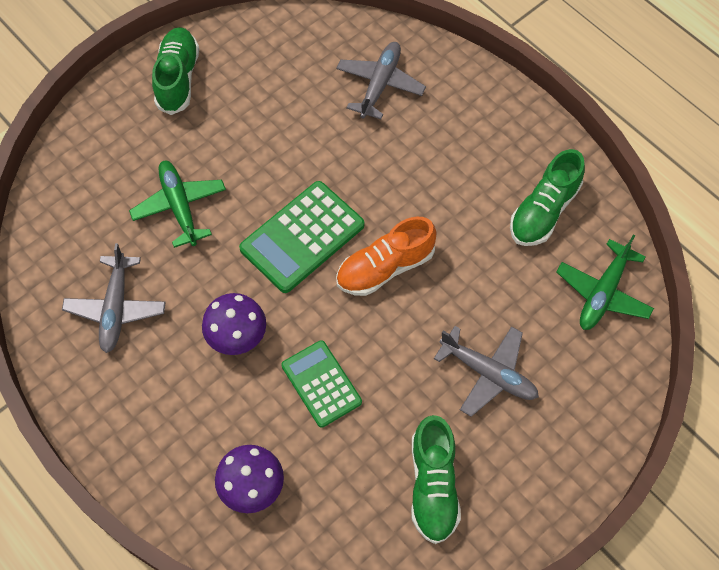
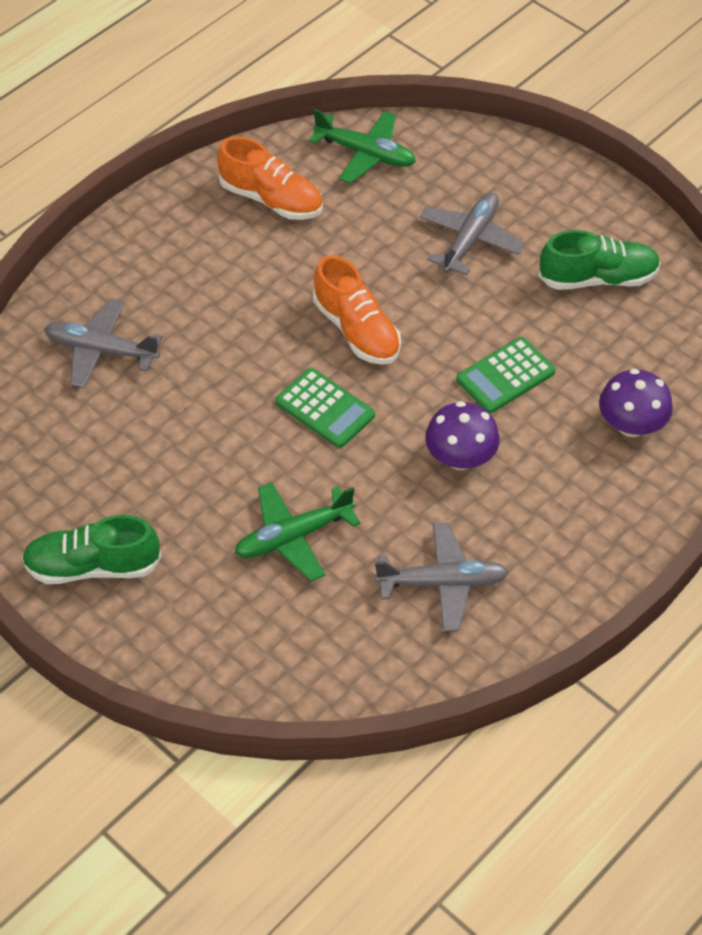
camera: 95 degrees left, 10 degrees down
(302, 237) = (325, 409): green calculator -> green calculator, size x0.67
(543, 211) = (271, 199): green shoe -> orange shoe

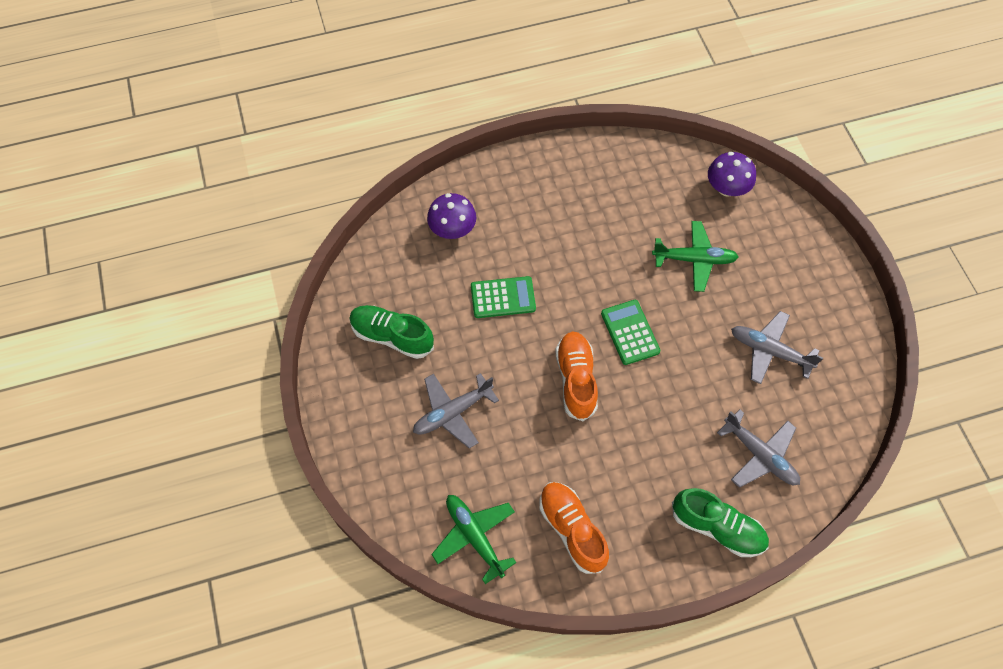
camera: 150 degrees left, 10 degrees up
(93, 566) = (823, 299): green shoe -> green shoe (717, 527)
(443, 583) = (624, 194): grey plane -> grey plane (769, 351)
(460, 457) = (566, 259): purple mushroom -> purple mushroom (726, 188)

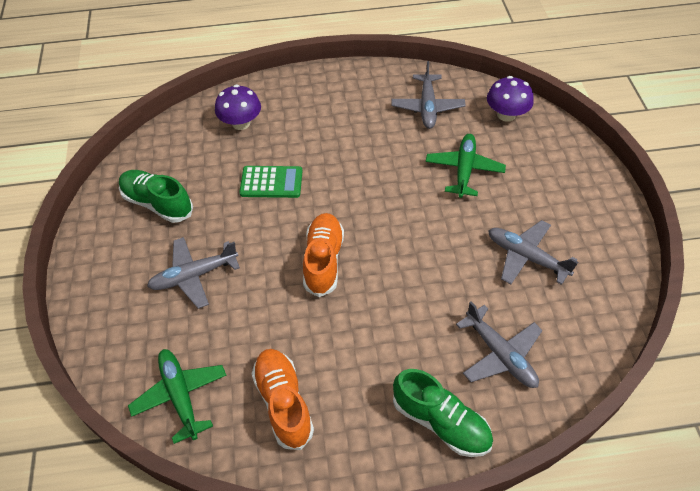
camera: 10 degrees right, 10 degrees down
(630, 332) = (387, 225): green calculator -> none
(644, 188) = (427, 107): none -> grey plane
(694, 259) = (464, 169): green plane -> green plane turned 90 degrees counterclockwise

